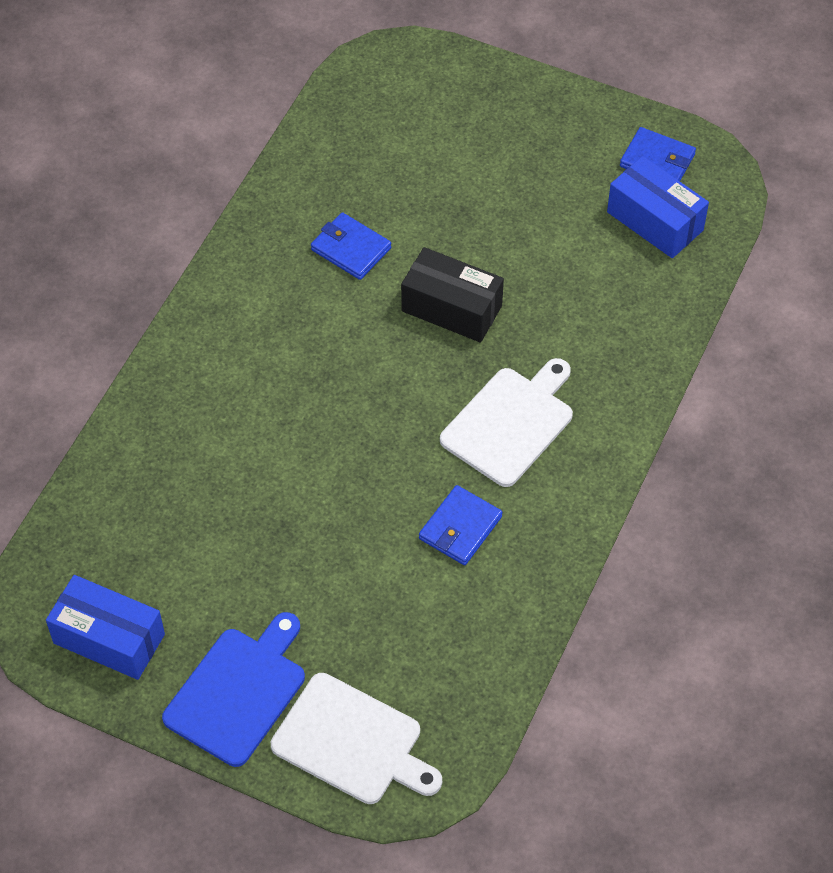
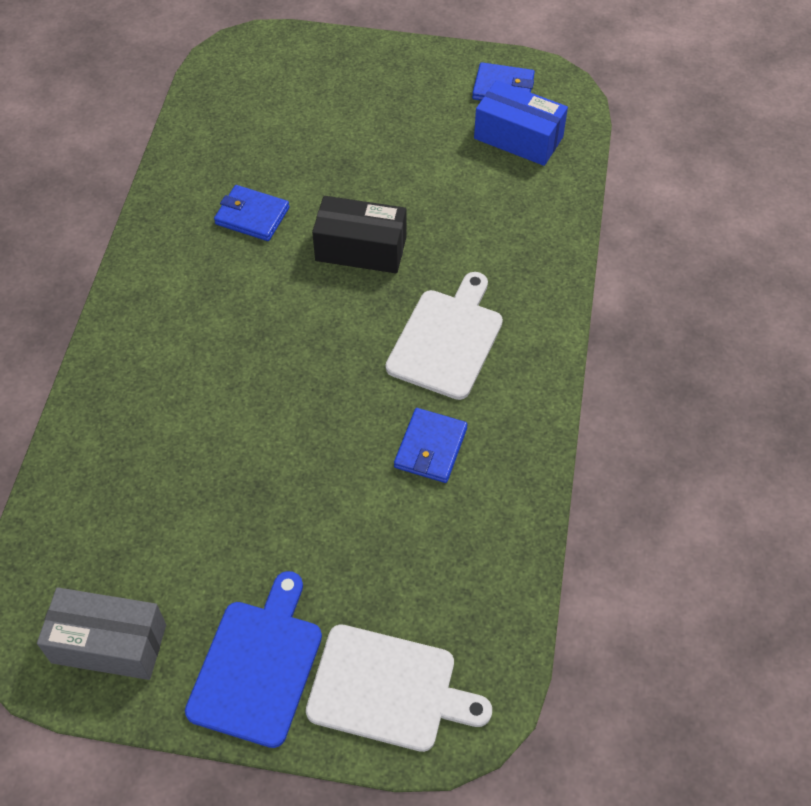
camera: 15 degrees left, 0 degrees up
(109, 639) = (109, 644): blue box -> grey box

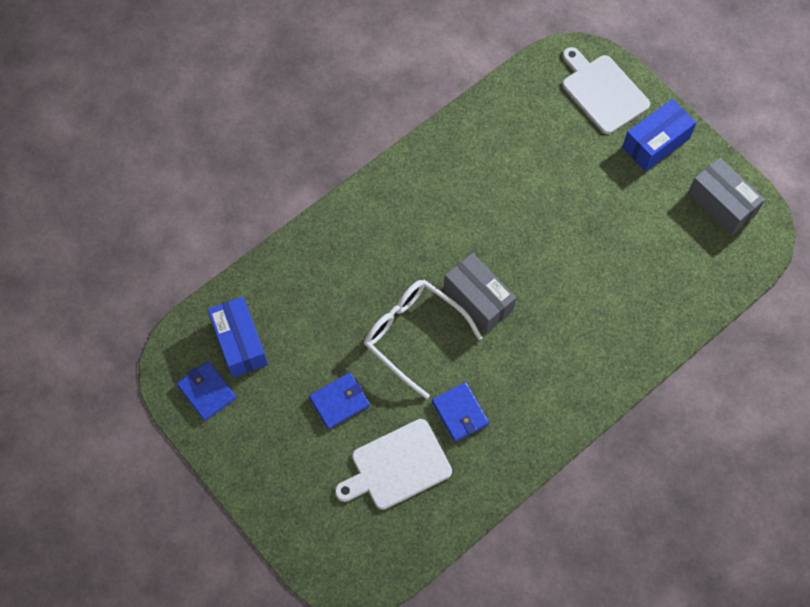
camera: 140 degrees left, 10 degrees up
(258, 666) = (656, 143): blue cutting board -> blue box
(325, 324) = (478, 299): none -> grey box
(361, 249) = (413, 335): black box -> white glasses
(430, 448) = (484, 185): blue wallet -> blue wallet (339, 402)
(447, 339) = (418, 238): white cutting board -> white cutting board (397, 466)

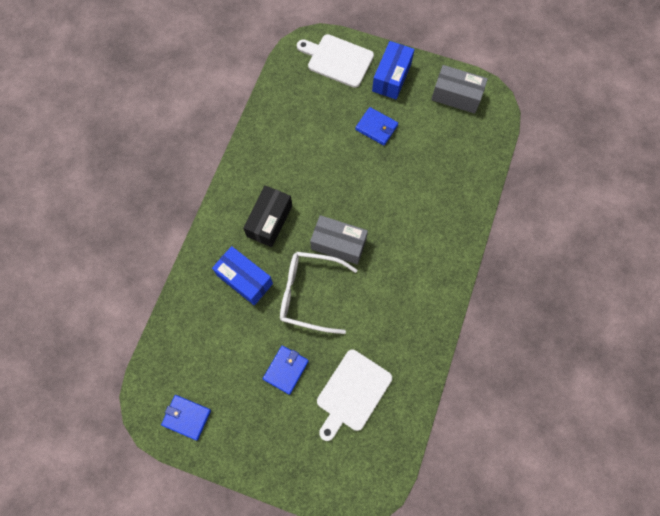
camera: 30 degrees left, 5 degrees up
(239, 343) = (190, 368): blue box -> blue box (244, 279)
(416, 233) = (269, 221): none -> black box
(460, 413) = (372, 330): blue wallet -> blue wallet (376, 127)

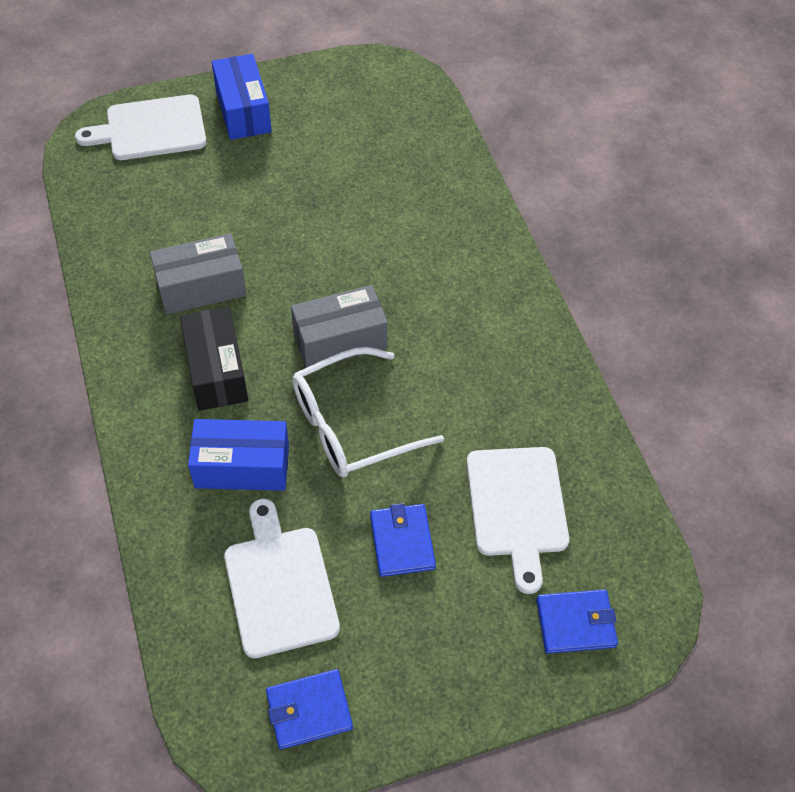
camera: 40 degrees left, 15 degrees down
(218, 350) = (280, 585): none -> white cutting board
(376, 127) = (272, 177): blue wallet -> blue wallet (575, 623)
(456, 96) = (346, 89): grey box -> grey box (201, 287)

